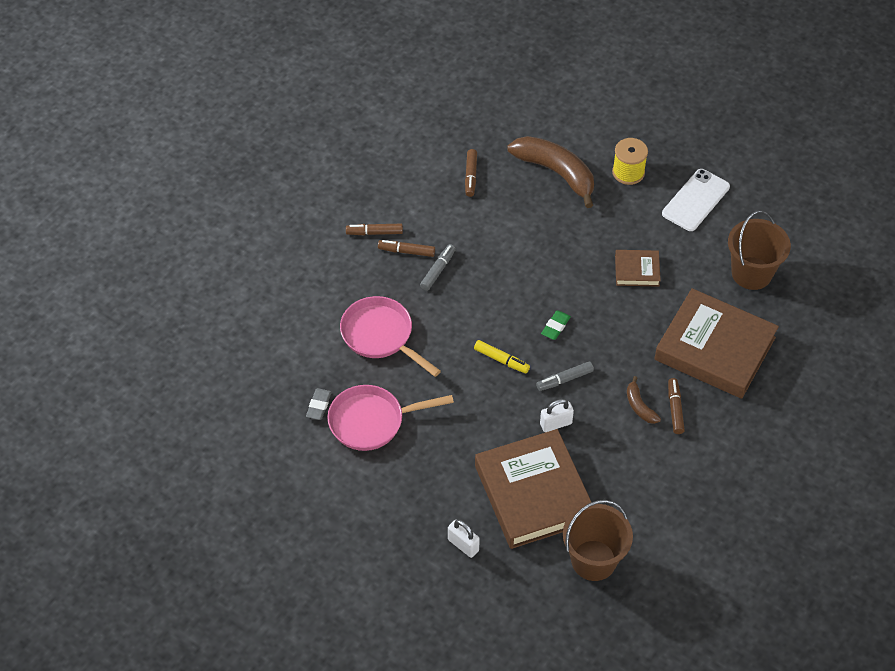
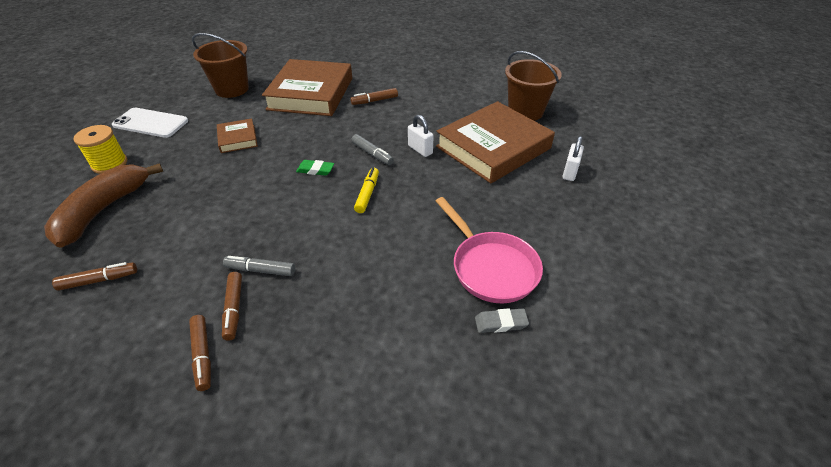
camera: 110 degrees left, 10 degrees down
(380, 336) = (374, 295): pink pan -> none
(639, 406) = (380, 115): brown banana -> none

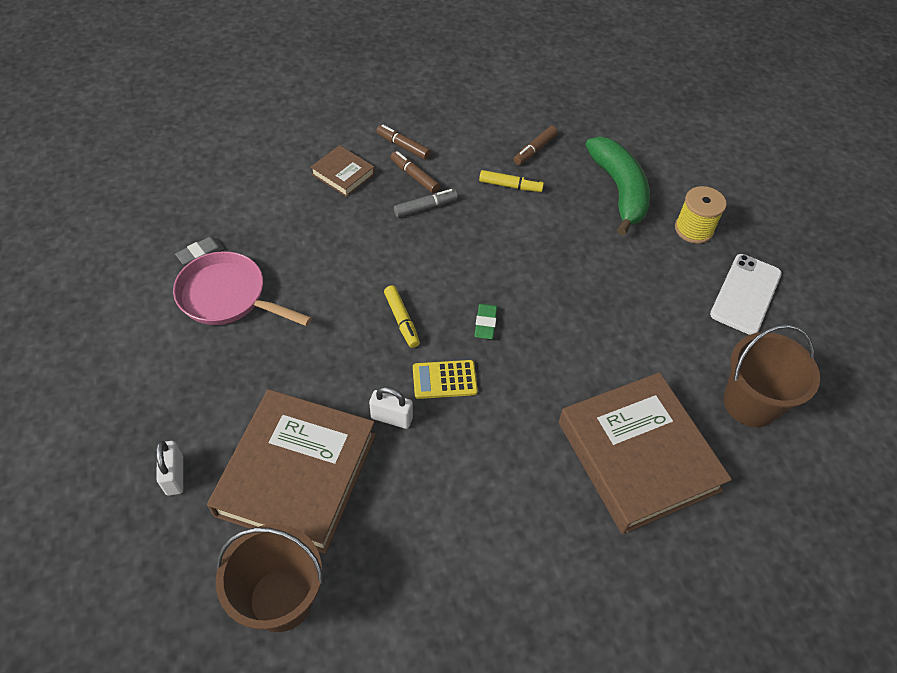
camera: 145 degrees right, 10 degrees up
(103, 210) = (619, 190): brown banana -> green banana
(151, 123) = (746, 294): white phone -> white phone turned 45 degrees counterclockwise
(170, 255) = (510, 186): none -> yellow marker
(237, 139) = (621, 322): brown book -> brown book (343, 174)
(315, 170) = (485, 323): green eraser -> green eraser turned 60 degrees counterclockwise
(372, 154) = (444, 380): grey marker -> yellow calculator
(374, 101) = (533, 491): brown marker -> none

